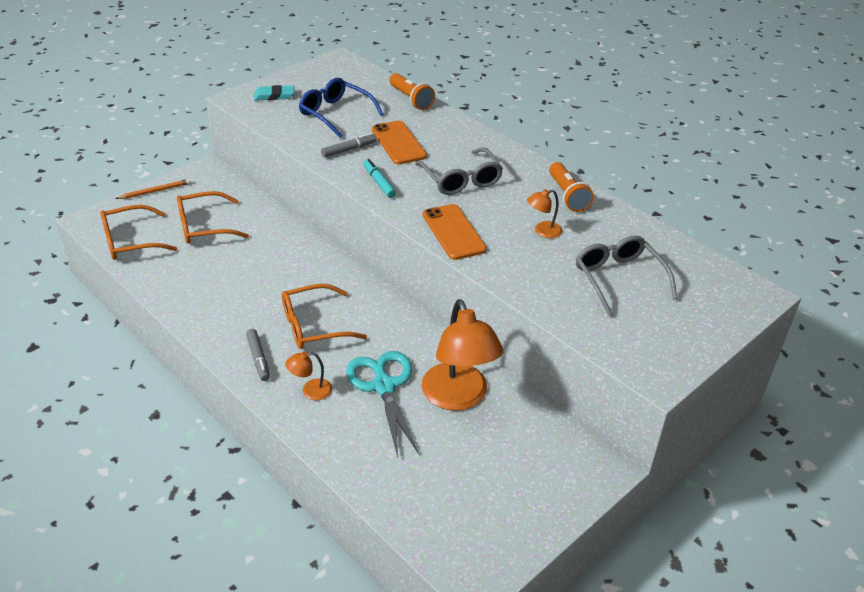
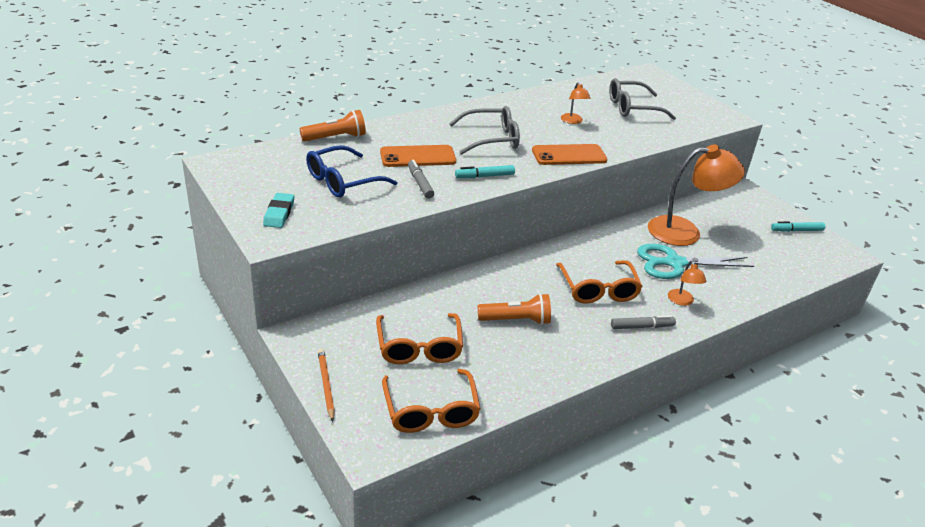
camera: 80 degrees left, 5 degrees down
(517, 521) = (796, 230): none -> turquoise marker
(567, 195) = (526, 103): orange flashlight -> orange flashlight (516, 320)

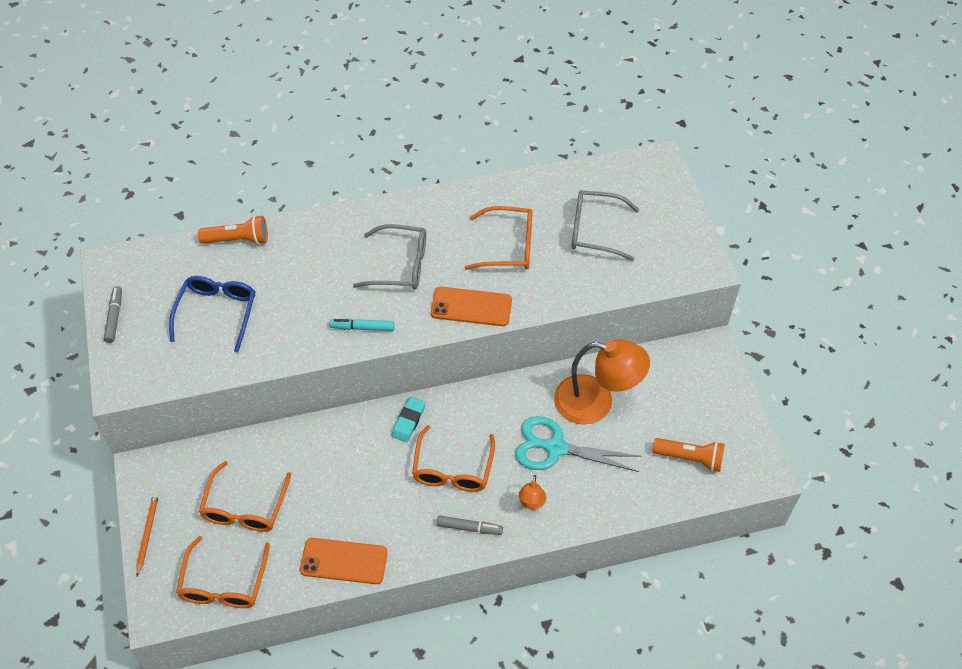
camera: 20 degrees right, 20 degrees up
(279, 213) = (140, 351): turquoise eraser -> turquoise eraser (408, 421)
(342, 181) = (217, 312): blue glasses -> blue glasses turned 120 degrees clockwise
(418, 157) = (308, 284): orange phone -> orange phone (344, 561)
(420, 183) = (291, 328): grey marker -> grey marker (114, 317)
(516, 320) = (350, 493): orange flashlight -> orange flashlight (690, 458)
(573, 121) = (509, 246): orange lamp -> orange glasses
(796, 230) = (729, 424): turquoise marker -> none

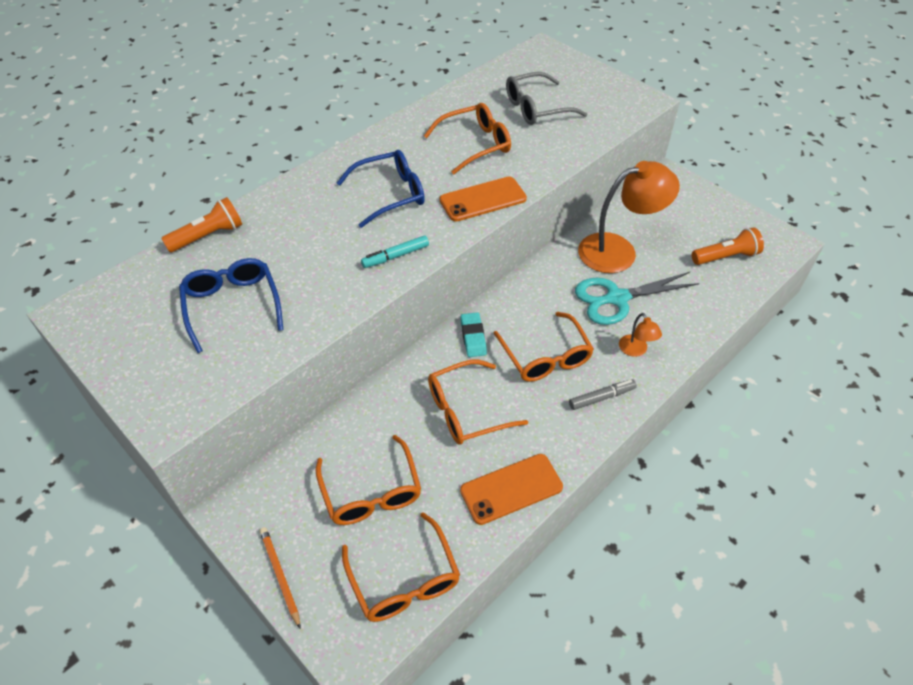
camera: 30 degrees left, 5 degrees down
(114, 317) = (113, 358): grey marker -> none
(356, 481) = (466, 410): none -> orange glasses
(400, 265) = (390, 194): grey glasses -> blue glasses

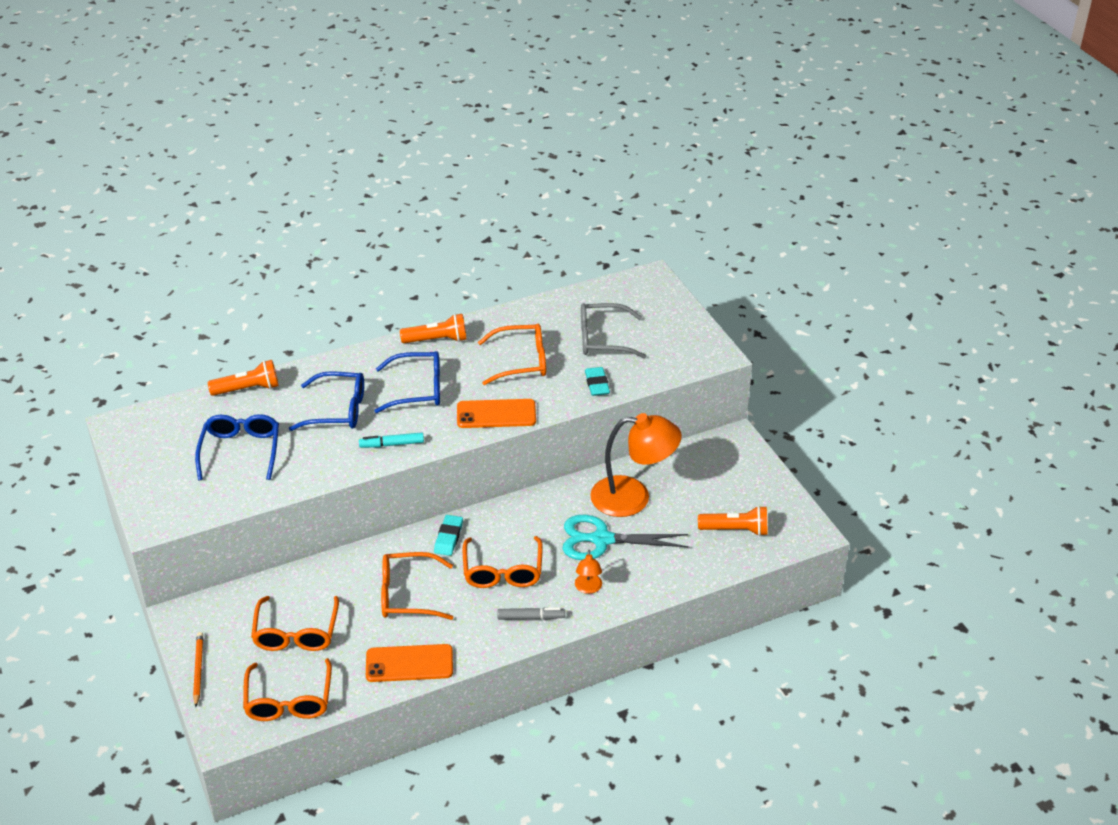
camera: 20 degrees right, 10 degrees down
(319, 235) = (338, 410): none -> blue glasses
(381, 142) = (437, 340): none -> orange flashlight
(559, 149) = (597, 384): none -> turquoise eraser

